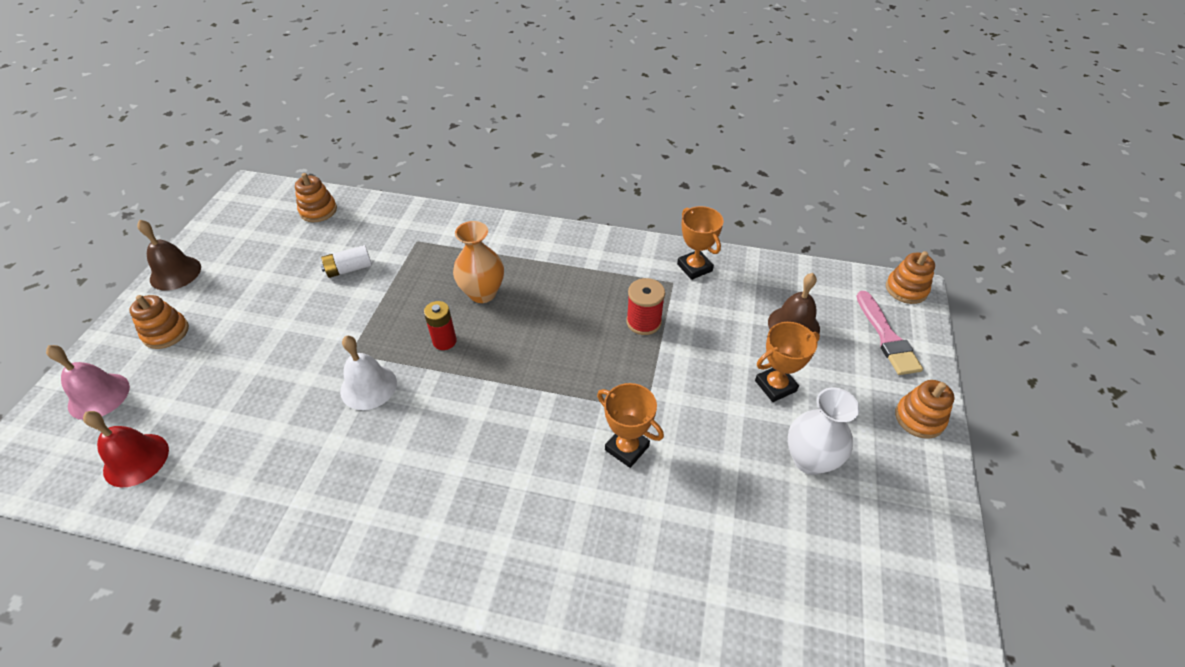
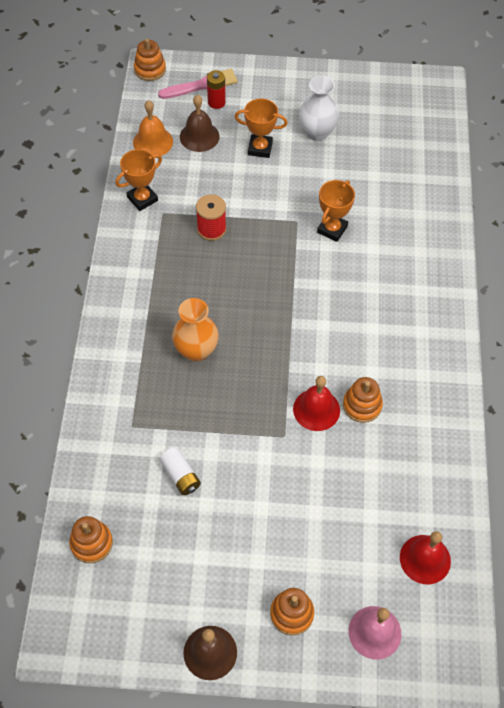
camera: 100 degrees left, 10 degrees up
(368, 386) = (316, 409): white bell -> red bell
(444, 341) = (257, 366): red battery -> red battery (216, 102)
(775, 386) = (260, 148): orange trophy -> orange trophy turned 45 degrees counterclockwise
(782, 282) = (153, 142): none -> orange bell
(919, 418) = (271, 77): orange stacking toy -> orange stacking toy (362, 405)

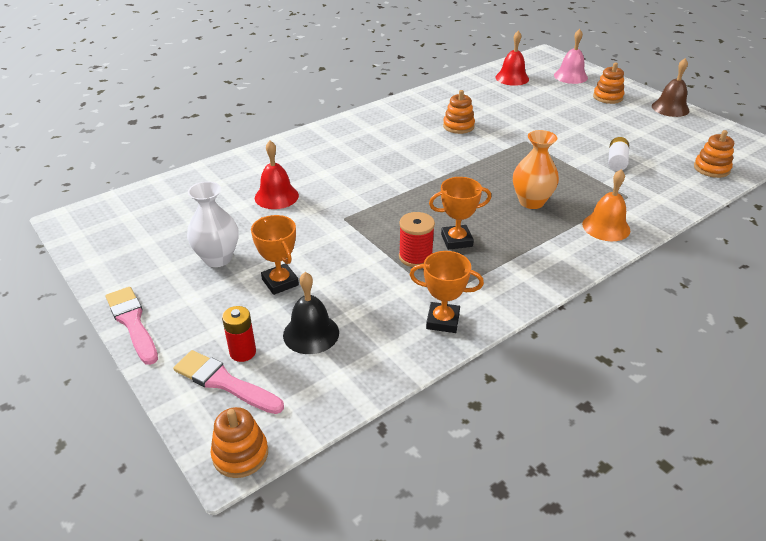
camera: 130 degrees left, 20 degrees down
(153, 142) = (360, 365): orange bell -> orange bell (606, 227)
(199, 136) = (311, 333): brown bell -> black bell
(291, 71) = (132, 322): none -> pink brush
(316, 409) = (488, 138): red bell -> red bell (276, 196)
(332, 229) = (329, 198): orange trophy -> orange trophy (456, 240)

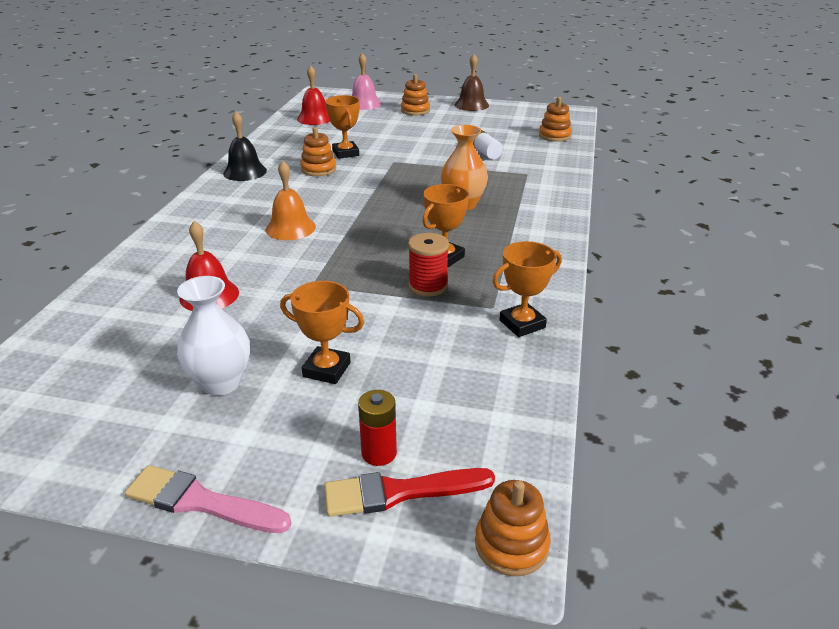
camera: 40 degrees left, 5 degrees down
(224, 382) = (400, 492): pink brush -> red brush
(311, 333) = (423, 397): black bell -> black bell (245, 172)
(496, 119) = (345, 153): none -> orange trophy
(606, 227) = (542, 200): orange bell -> orange bell (290, 228)

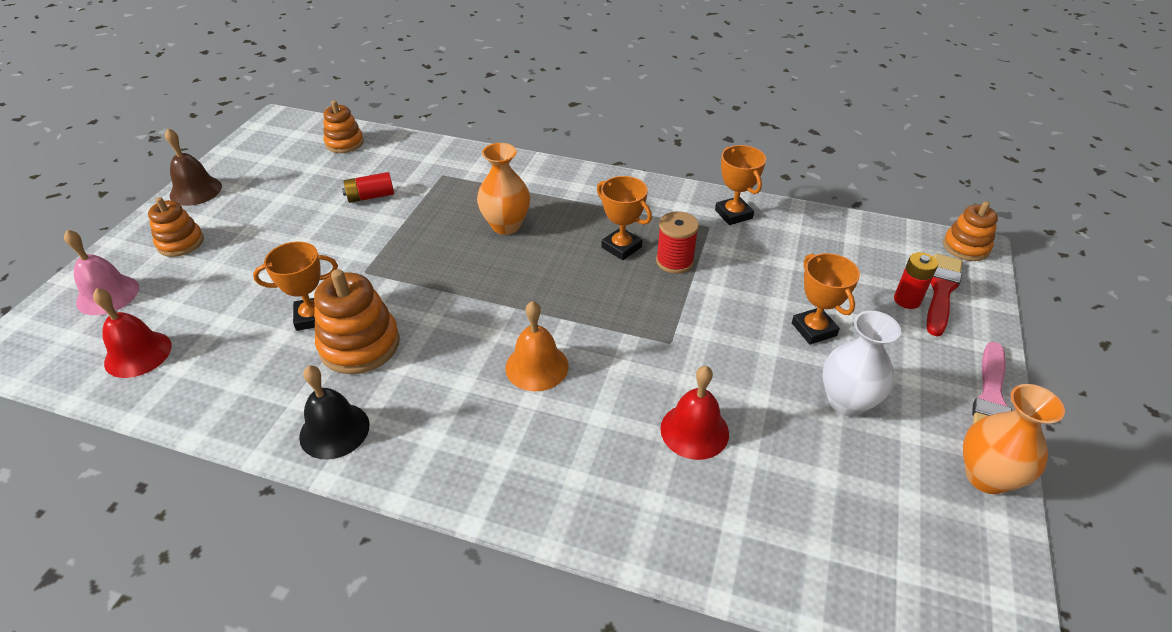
camera: 85 degrees left, 10 degrees up
(96, 471) = (986, 477): none -> orange vase
(318, 169) = (359, 345): orange stacking toy -> orange stacking toy, size x1.55
(327, 369) = (813, 329): orange trophy -> orange trophy turned 45 degrees counterclockwise
(400, 492) = (941, 291): red brush -> red brush turned 150 degrees counterclockwise
(485, 153) = (370, 196): white battery -> red battery

